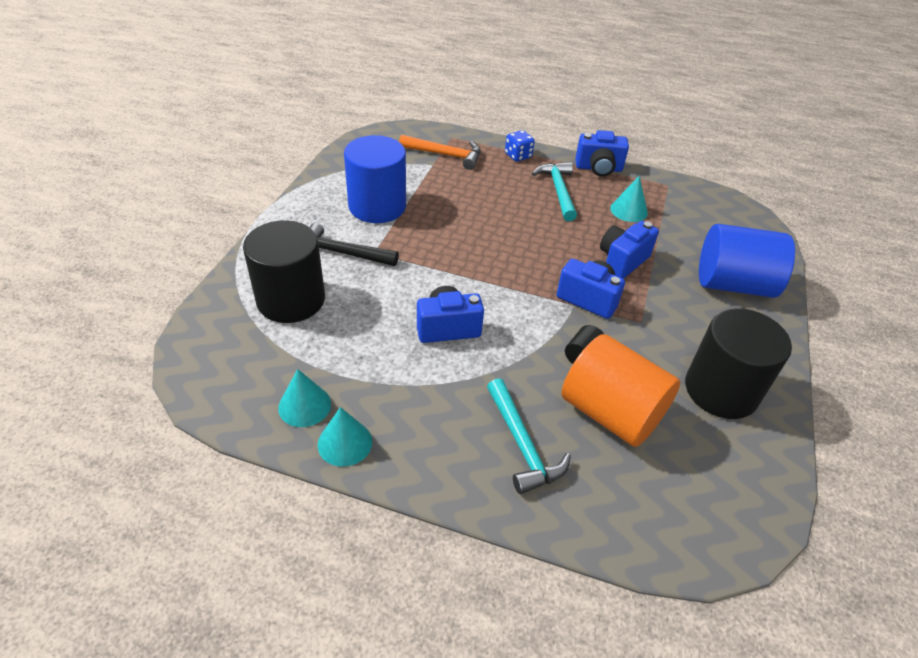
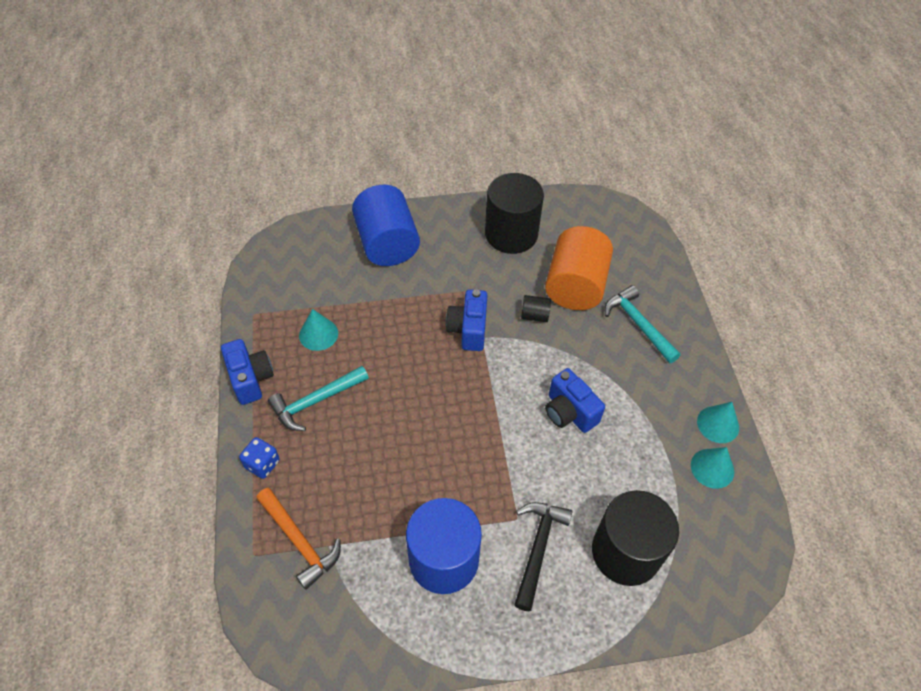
camera: 115 degrees left, 10 degrees up
(341, 253) = (538, 548): black hammer -> black hammer turned 150 degrees counterclockwise
(445, 155) = (300, 541): orange hammer -> orange hammer turned 150 degrees clockwise
(522, 445) = (638, 324): turquoise hammer -> turquoise hammer turned 75 degrees counterclockwise
(622, 261) = (402, 320): blue camera -> none

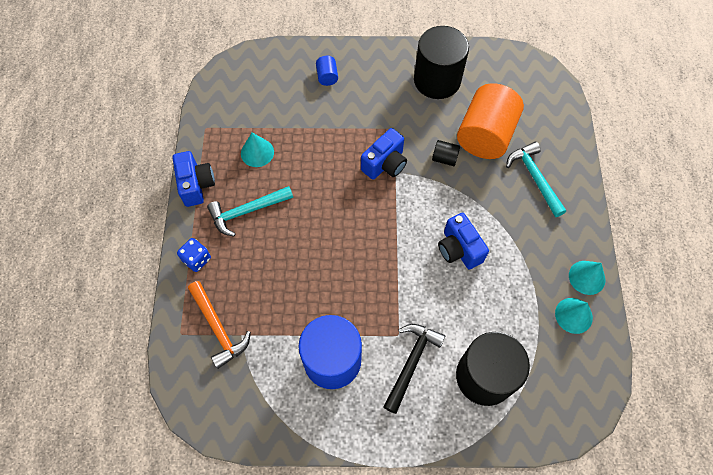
camera: 10 degrees right, 10 degrees up
(387, 243) = (327, 77): blue cylinder -> blue cylinder, size x0.42
(468, 329) = (385, 164): blue camera -> blue camera turned 150 degrees counterclockwise

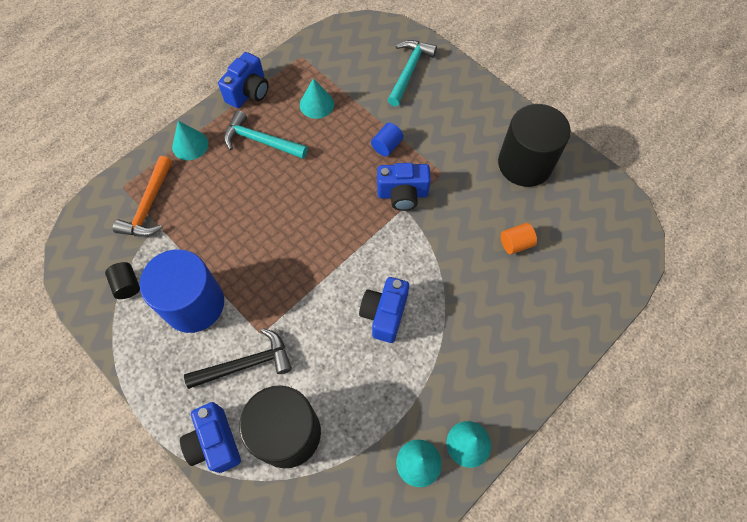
camera: 45 degrees right, 0 degrees up
(197, 259) = (190, 145): blue dice -> turquoise cone
(327, 77) = (434, 89): blue cylinder -> blue cylinder (387, 146)
(444, 158) = (457, 232): black cylinder -> black cylinder (127, 285)
(449, 428) = (215, 442): none -> blue camera
(485, 135) = (515, 243): orange cylinder -> orange cylinder, size x0.42
(534, 178) = (519, 317): turquoise hammer -> turquoise hammer (409, 71)

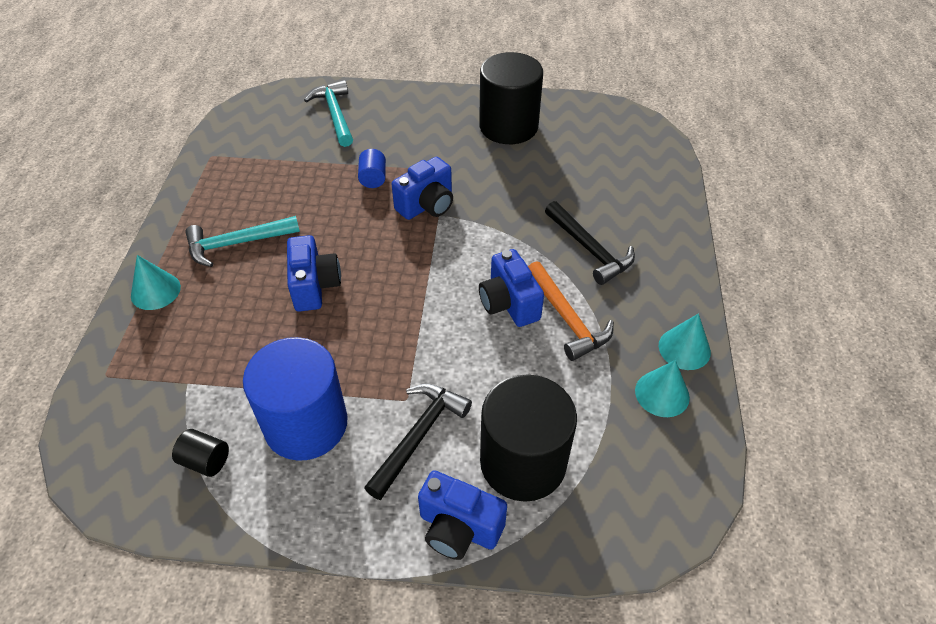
camera: 40 degrees left, 15 degrees down
(149, 206) = (159, 372): orange hammer -> orange hammer (567, 319)
(248, 92) = (181, 212): blue camera -> blue camera (314, 286)
(316, 104) = (267, 184): turquoise cone -> none
(481, 314) = (590, 249): none -> black hammer
(515, 243) = (562, 184): orange cylinder -> none

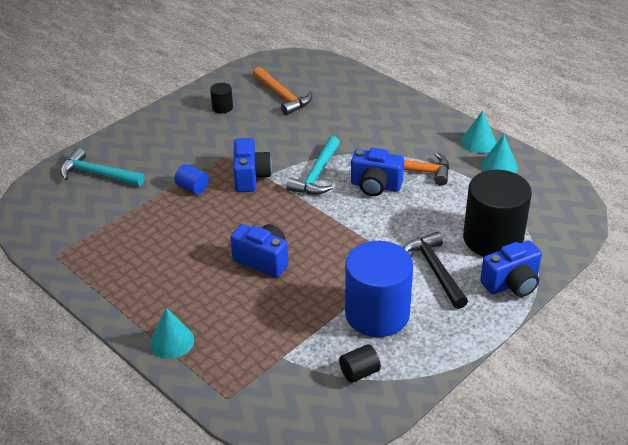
camera: 50 degrees left, 10 degrees down
(236, 243) = (174, 280): turquoise hammer -> turquoise hammer (317, 175)
(508, 126) = (222, 107): black cylinder -> black cylinder, size x0.42
(573, 153) = (282, 96): none -> orange hammer
(590, 249) = (370, 134): black hammer -> none

